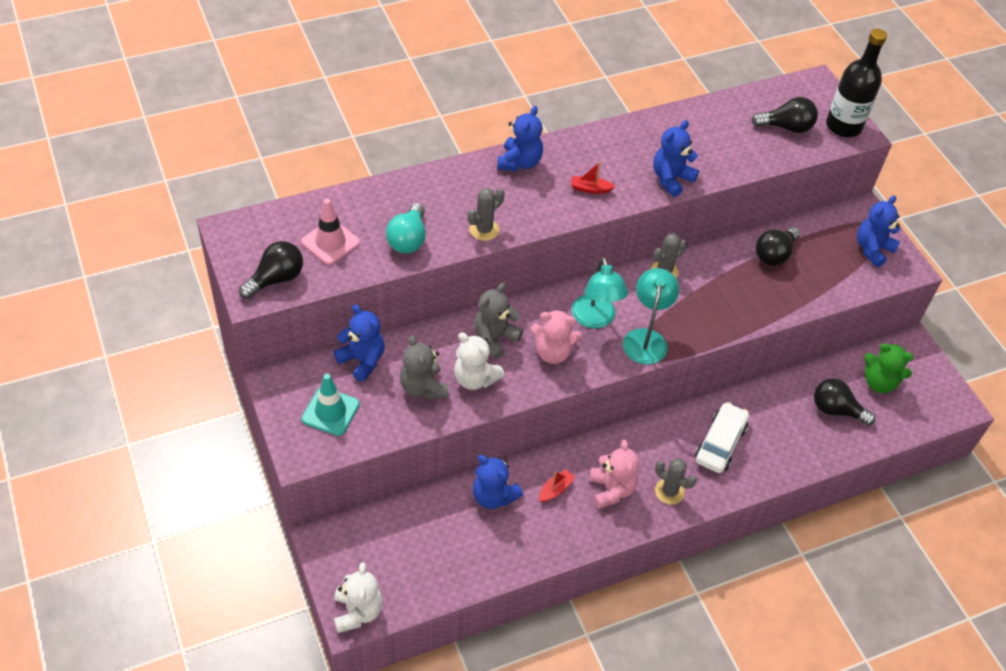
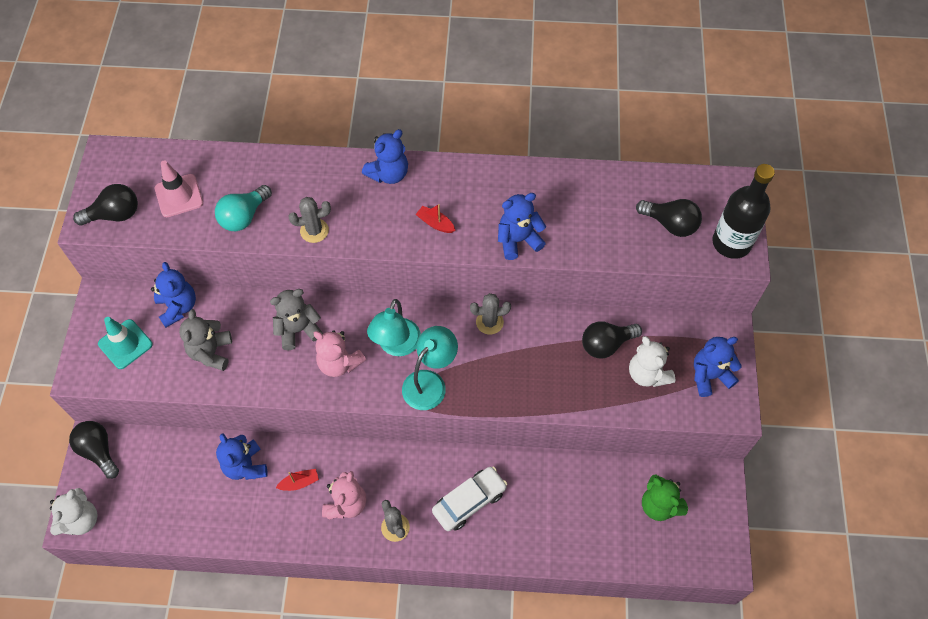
camera: 30 degrees right, 10 degrees up
(475, 378) = (258, 361): white teddy bear -> white teddy bear (647, 374)
(836, 410) = (599, 515): black light bulb -> black light bulb (99, 451)

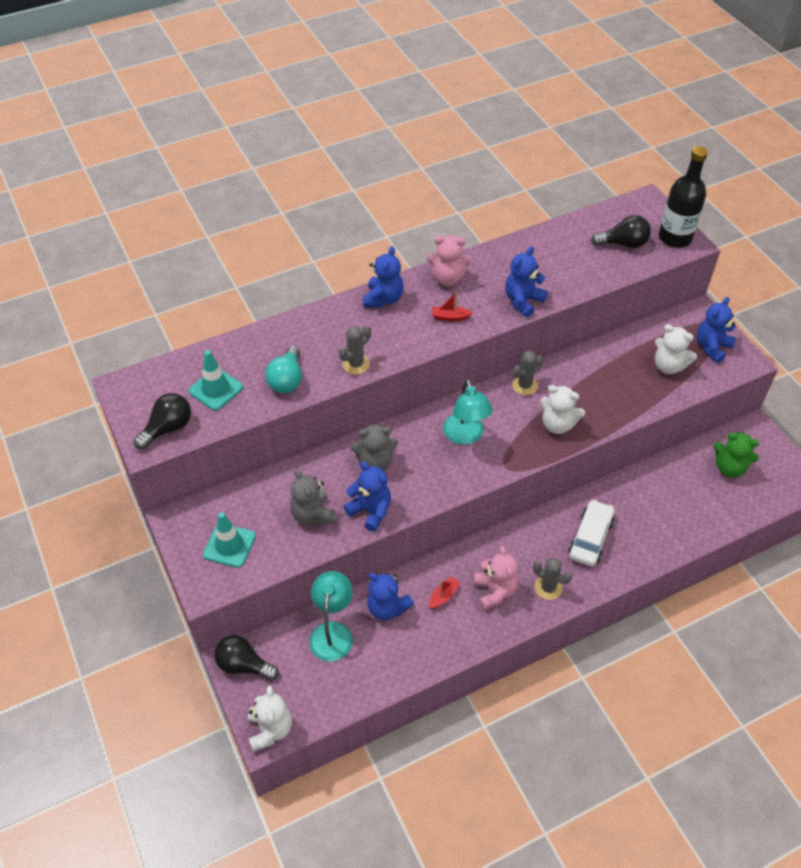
camera: 30 degrees left, 10 degrees down
(178, 307) = (255, 494): blue teddy bear -> blue teddy bear (370, 511)
(179, 196) = (216, 389): pink traffic cone -> turquoise traffic cone
(298, 330) = (375, 462): grey teddy bear -> grey teddy bear turned 135 degrees counterclockwise
(339, 363) = (429, 470): pink teddy bear -> pink teddy bear (448, 278)
(430, 382) = (513, 449): turquoise lamp -> turquoise lamp (332, 632)
(490, 379) = (558, 424): none -> white teddy bear
(606, 344) = (623, 360): black light bulb -> none

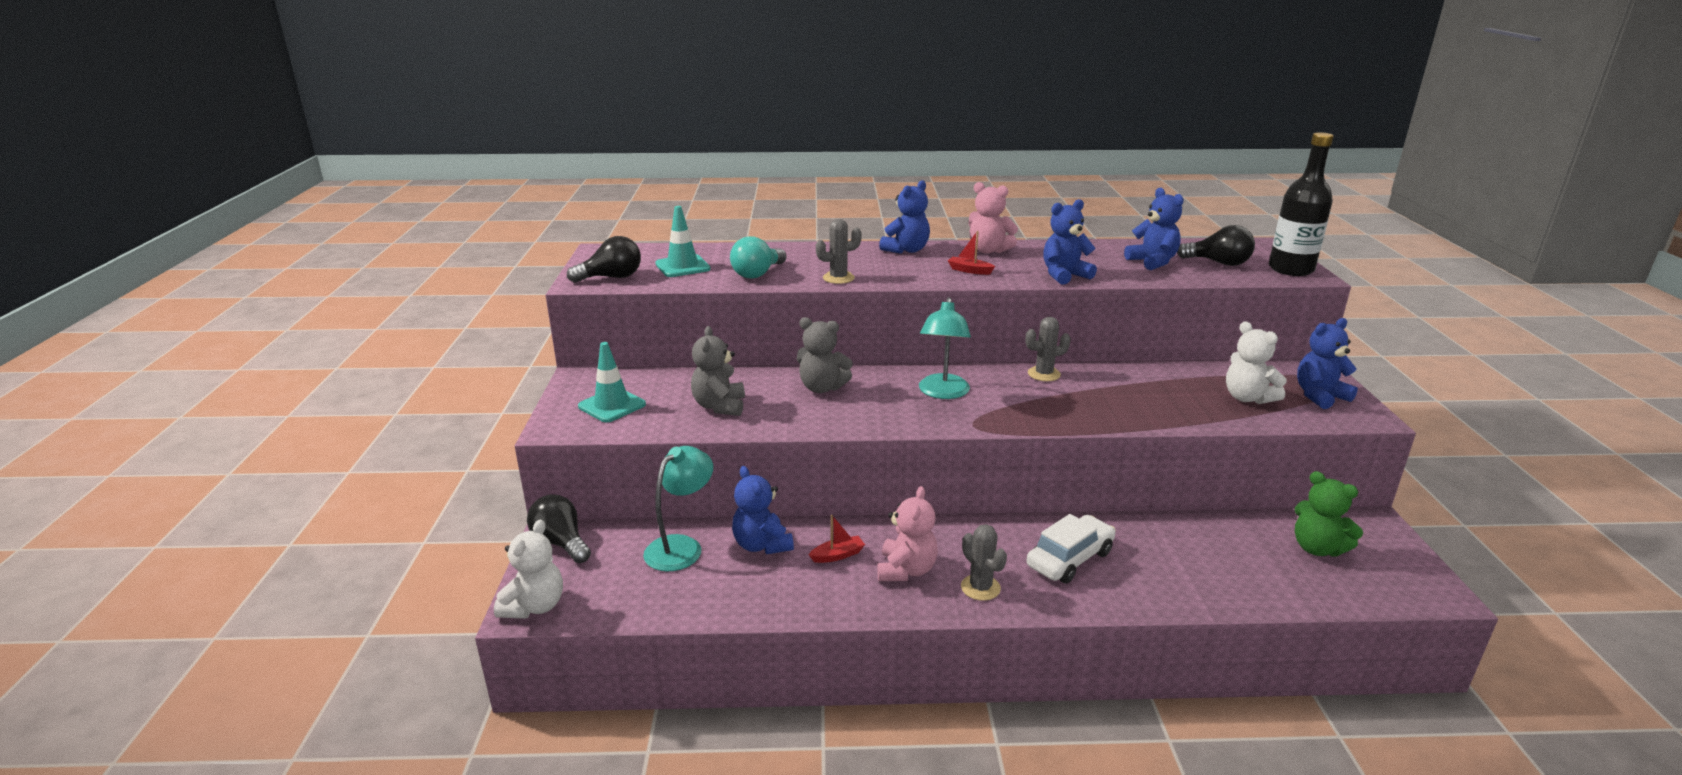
camera: 25 degrees right, 25 degrees down
(370, 511) = (784, 419): blue teddy bear -> blue teddy bear (1152, 262)
(558, 424) = (1065, 409): white teddy bear -> none

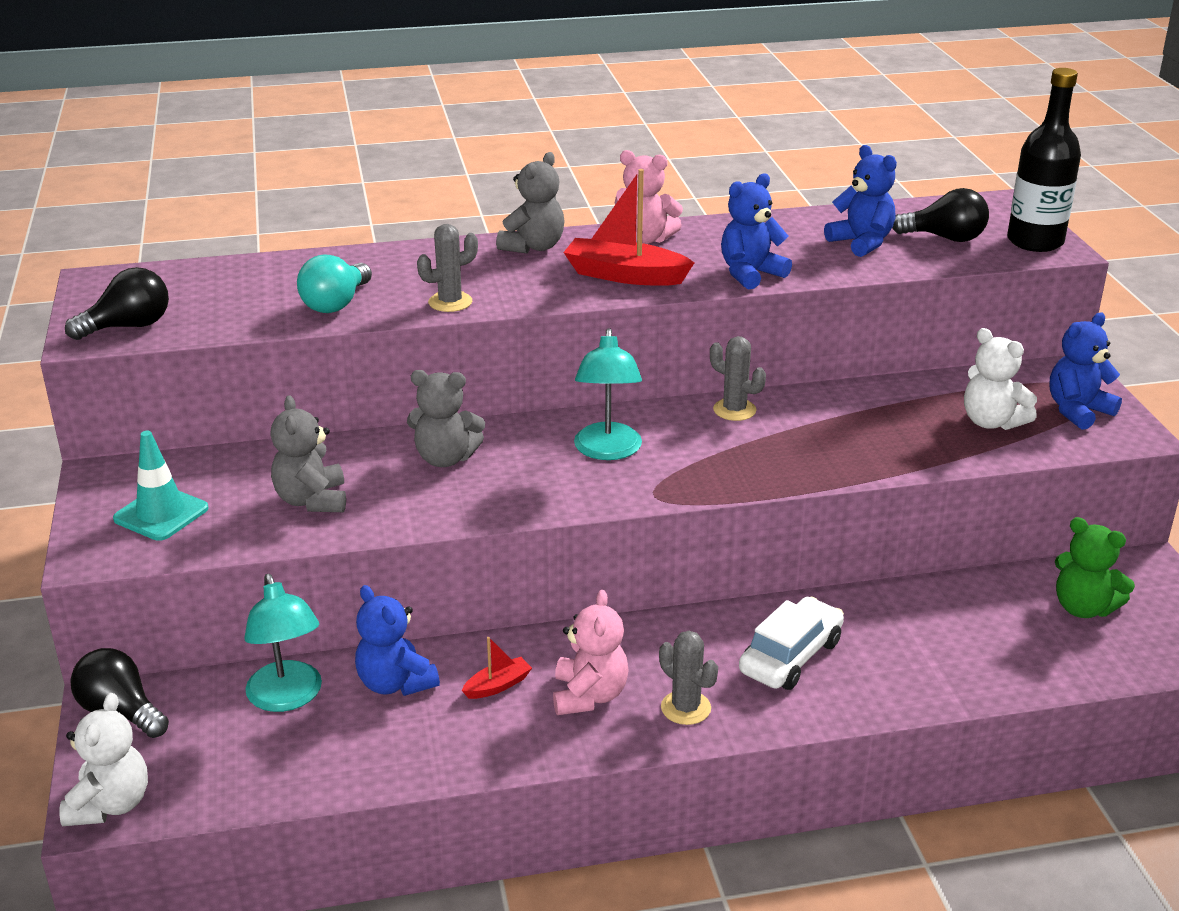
camera: 10 degrees left, 5 degrees up
(681, 546) = (288, 698): turquoise lamp -> turquoise lamp turned 135 degrees clockwise
(682, 266) = (226, 299): turquoise traffic cone -> none
(906, 250) = (533, 247): blue teddy bear -> grey teddy bear
(969, 270) = (625, 275): red boat -> red boat, size x1.99
(1044, 374) = (734, 410): grey cactus -> grey cactus turned 60 degrees clockwise

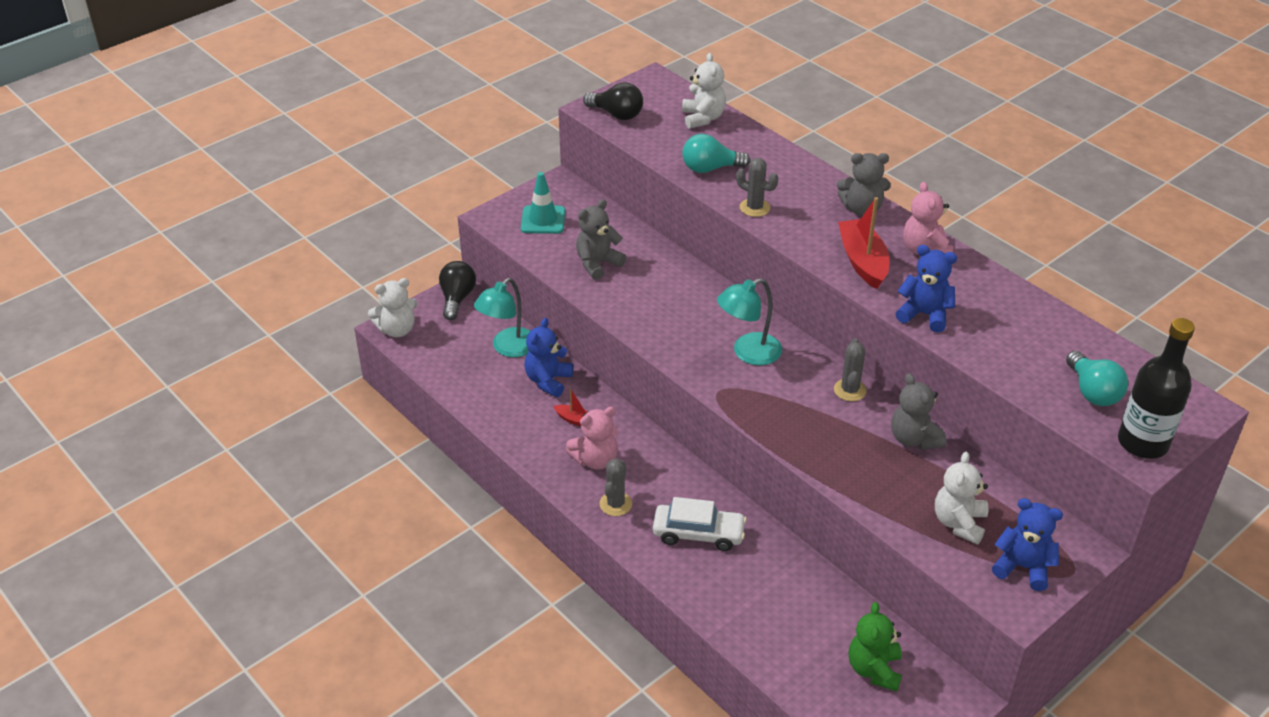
camera: 60 degrees right, 10 degrees up
(230, 277) = (703, 118): none -> white teddy bear
(445, 458) = (680, 292): grey teddy bear -> grey teddy bear (914, 439)
(861, 243) = (1034, 351): blue teddy bear -> none
(945, 238) = (1092, 392): black light bulb -> turquoise light bulb

